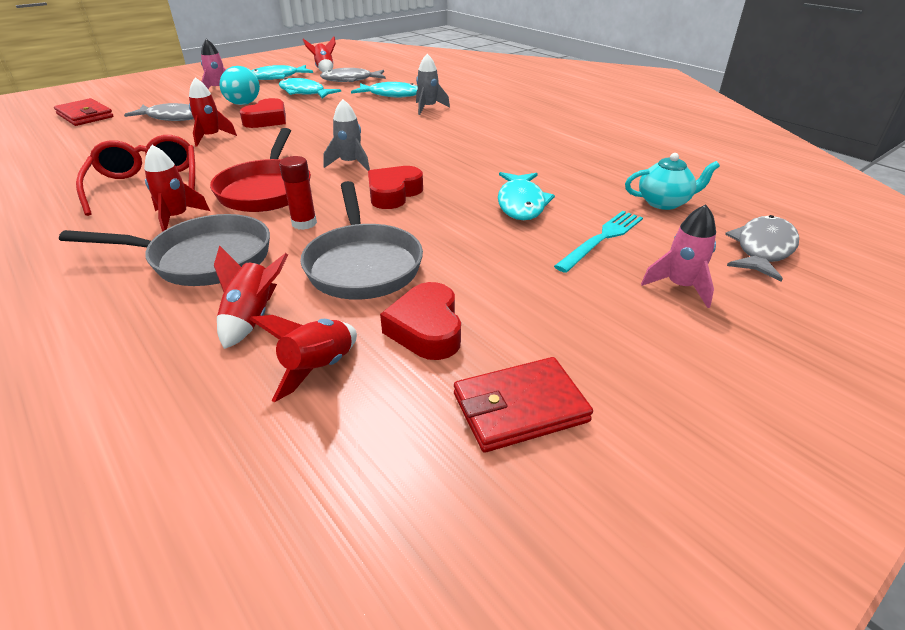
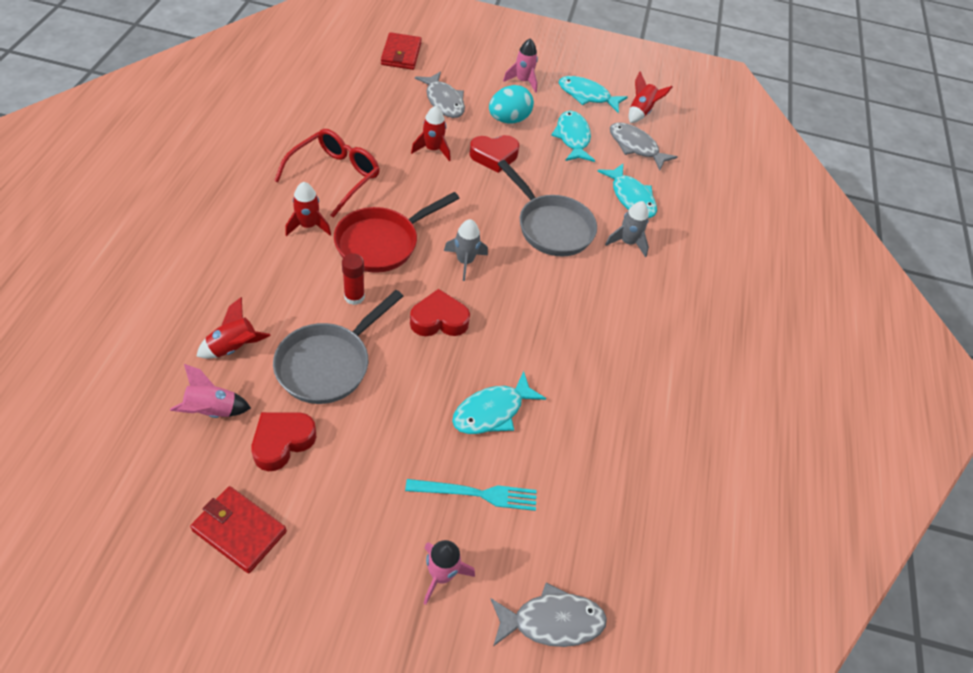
camera: 45 degrees right, 15 degrees up
(203, 259) = (273, 277): grey pan -> grey pan (551, 227)
(318, 368) = (212, 411): red rocket -> pink rocket
(664, 202) = (582, 516): turquoise teapot -> none

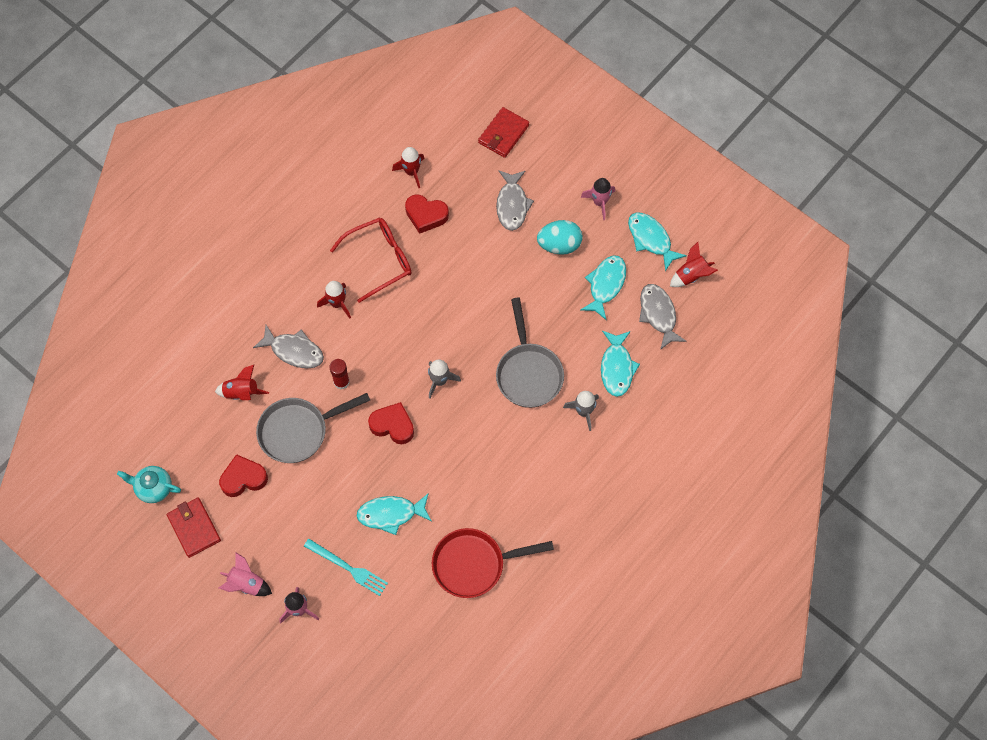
camera: 35 degrees right, 15 degrees up
(155, 502) = (153, 488): none -> turquoise teapot
(212, 411) = (209, 437): pink rocket -> pink rocket (246, 584)
(382, 243) = (385, 340): red pan -> red pan (474, 564)
(433, 149) = (473, 258): red rocket -> red rocket (411, 172)
(494, 156) = (522, 283): red heart -> red heart (426, 215)
(552, 621) = (349, 668): grey fish -> grey fish (294, 351)

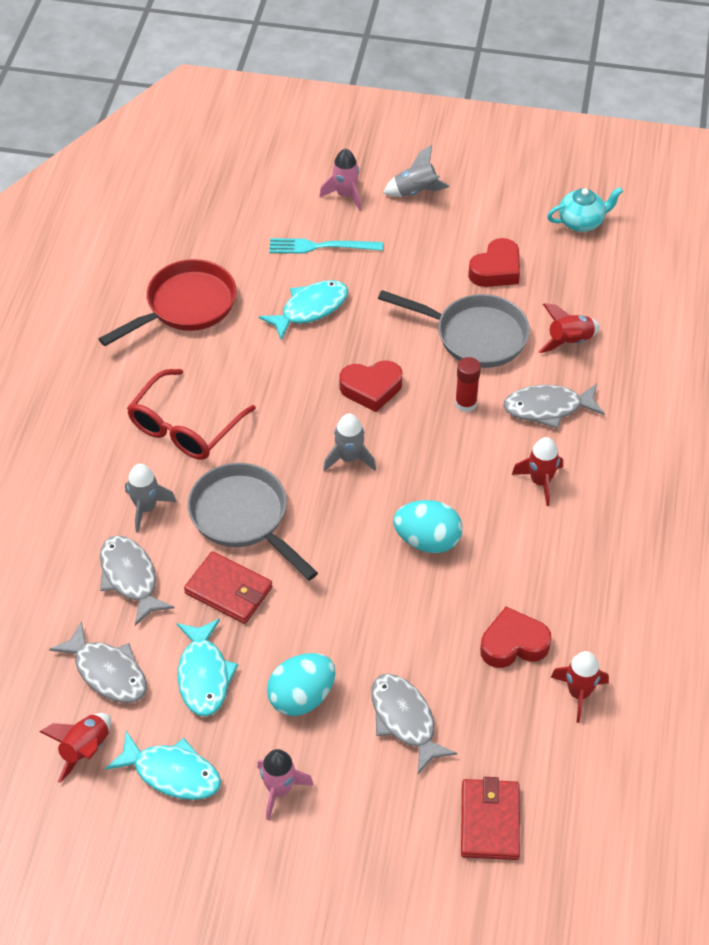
camera: 150 degrees right, 15 degrees down
(194, 528) = (509, 210): red wallet -> red wallet (229, 590)
(246, 584) = (415, 192): pink rocket -> grey rocket
(298, 431) = (474, 336): grey pan -> grey pan turned 75 degrees clockwise
(379, 260) = (529, 557): red glasses -> red glasses (185, 427)
(430, 300) = (427, 541): none -> turquoise egg
(617, 368) = (130, 578): turquoise fish -> grey fish

